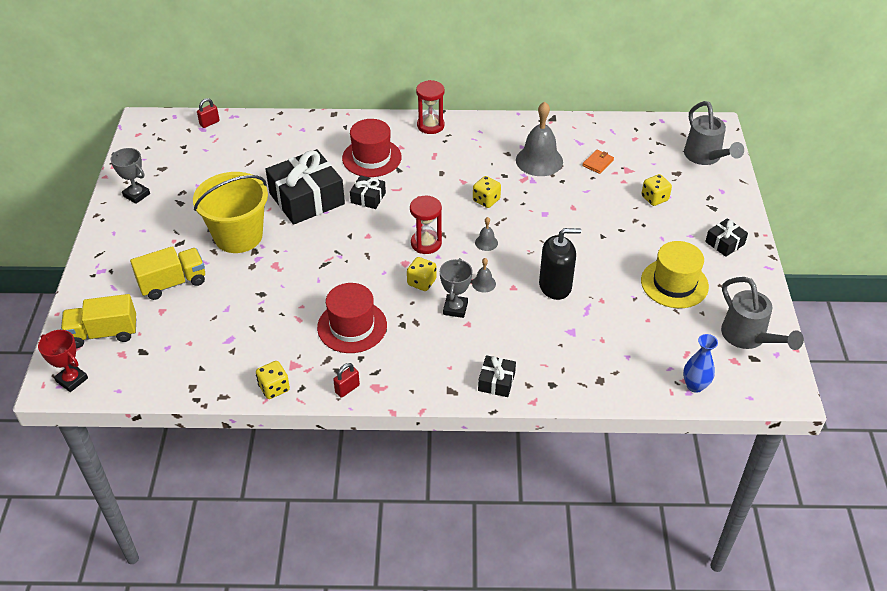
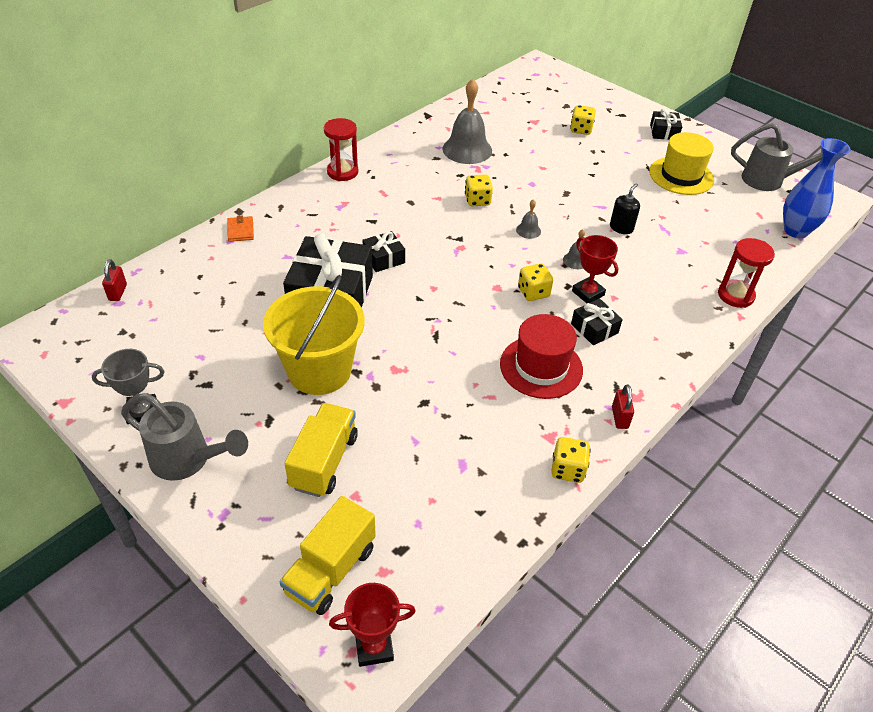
camera: 50 degrees left, 0 degrees up
(371, 158) = (334, 225): red hat -> none
(426, 243) = (487, 261): red hourglass -> red hourglass (735, 295)
(455, 308) = (588, 293): grey trophy -> red trophy
(496, 381) = (699, 322): black gift -> black gift (594, 328)
(555, 286) = (621, 228): black soap dispenser -> black soap dispenser, size x0.60
(598, 163) = (508, 128): orange wallet -> orange wallet (241, 230)
(695, 386) = (795, 230): blue vase -> blue vase, size x1.50
(705, 157) = (566, 86): grey watering can -> grey watering can (188, 460)

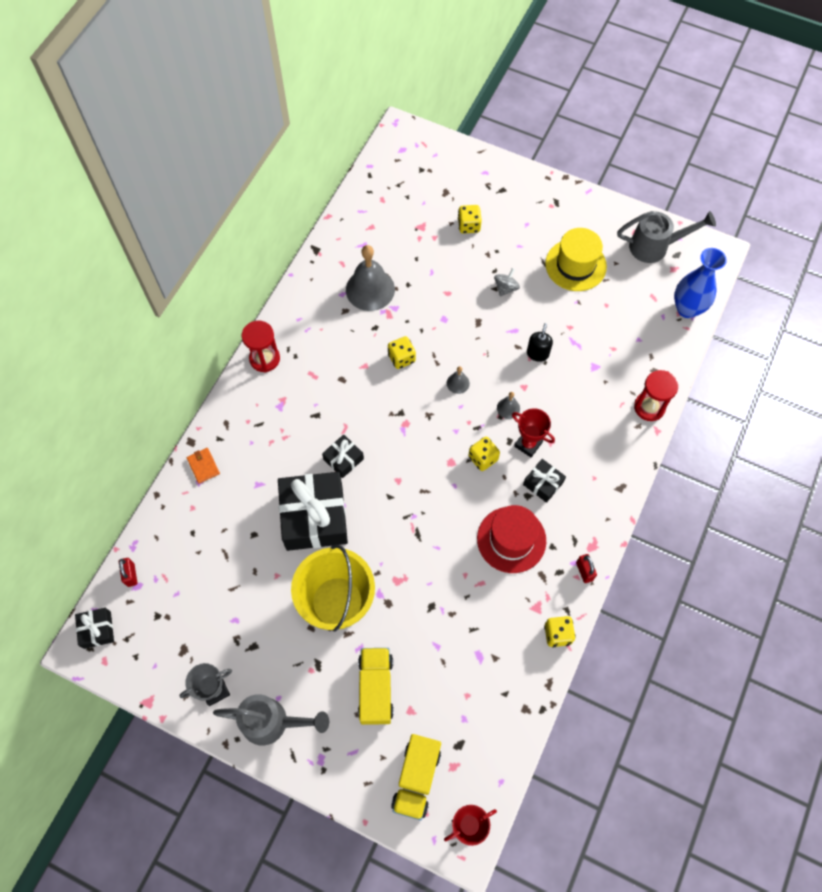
camera: 15 degrees left, 20 degrees up
(603, 176) = (505, 288): none -> grey spinning top
(664, 132) = (547, 205): black gift -> black gift (97, 630)

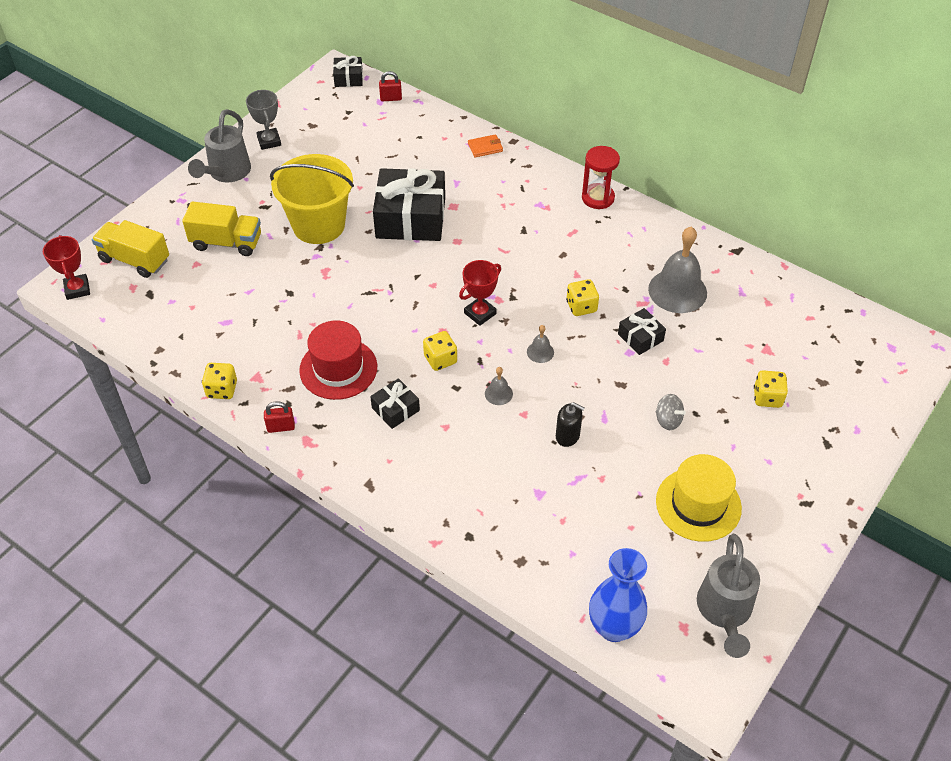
camera: 100 degrees right, 15 degrees down
(343, 459) = (468, 245): black gift -> black gift (640, 337)
(528, 444) = (448, 404): red trophy -> red trophy (480, 313)
(649, 407) = (469, 541): red hourglass -> none

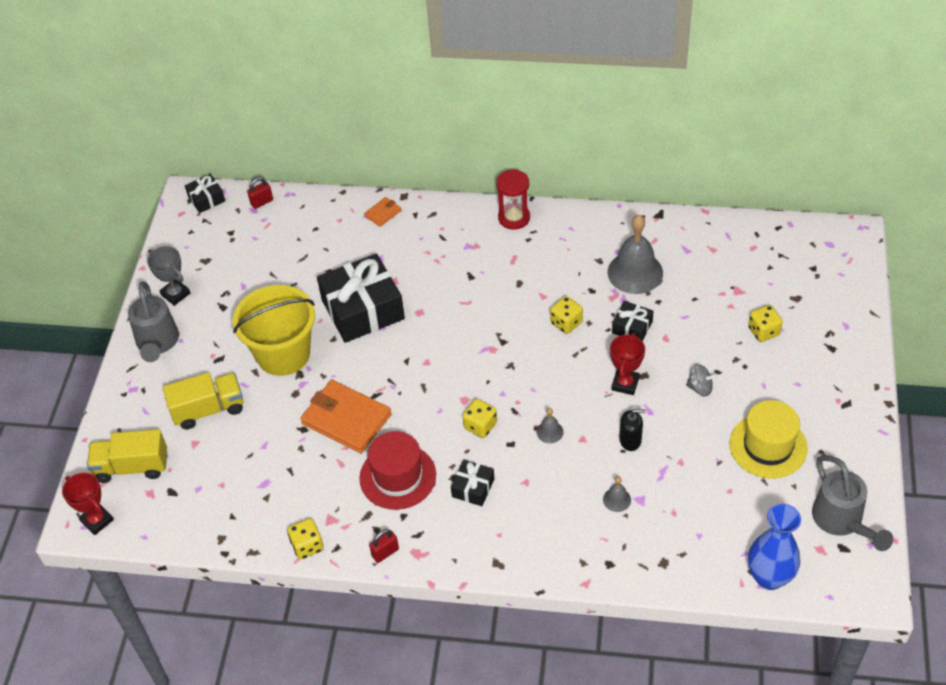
camera: 25 degrees left, 0 degrees up
(331, 301) = (346, 419): none -> orange wallet
(480, 313) = (485, 369): red trophy -> red trophy (625, 384)
(540, 352) = (559, 379): grey bell -> grey bell (617, 499)

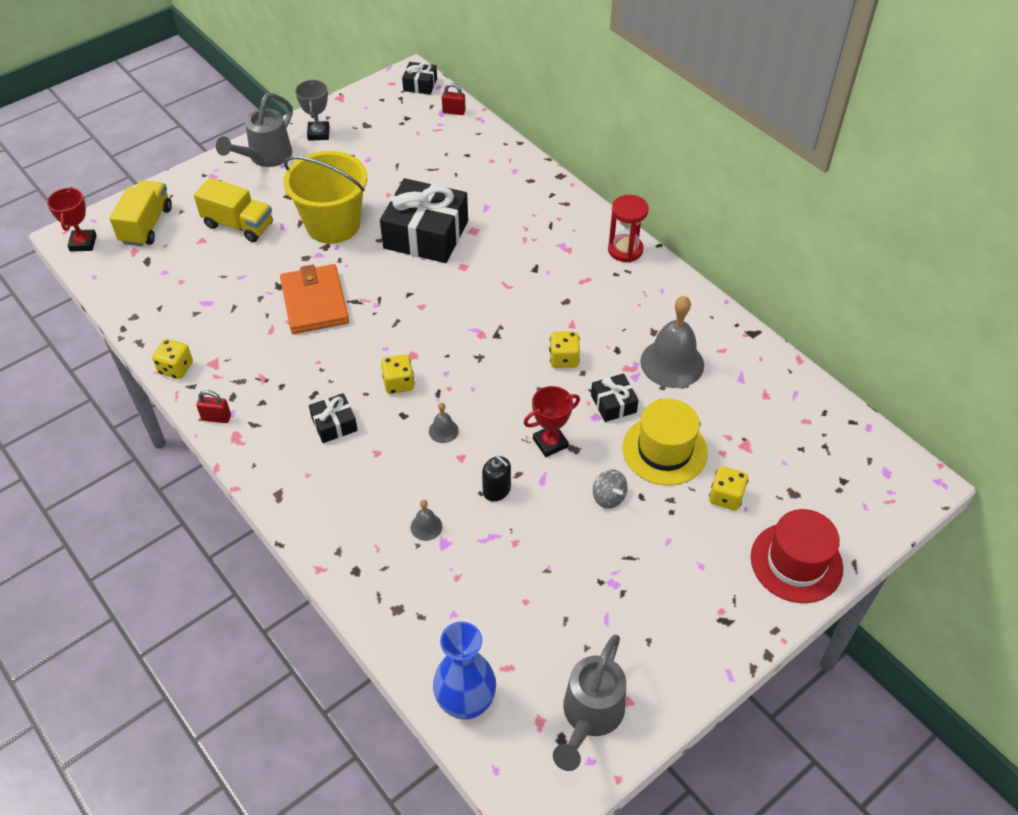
camera: 40 degrees right, 0 degrees up
(132, 467) = (146, 225): yellow truck -> yellow truck turned 60 degrees clockwise
(383, 213) = (529, 177): orange wallet -> none
(397, 476) = (295, 371): red hat -> red hat (796, 562)
(768, 446) = (606, 594): yellow hat -> yellow hat (664, 450)

